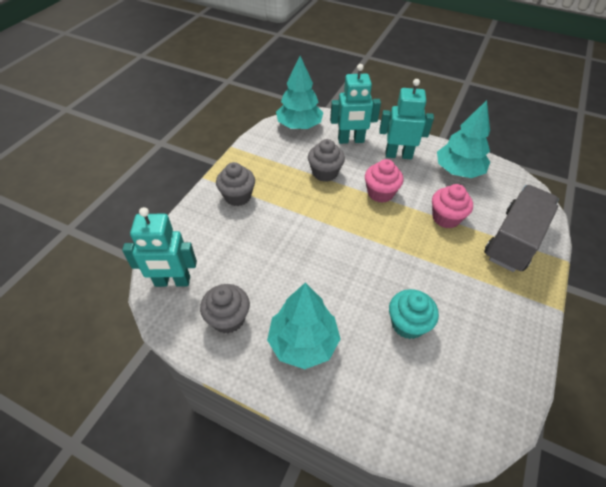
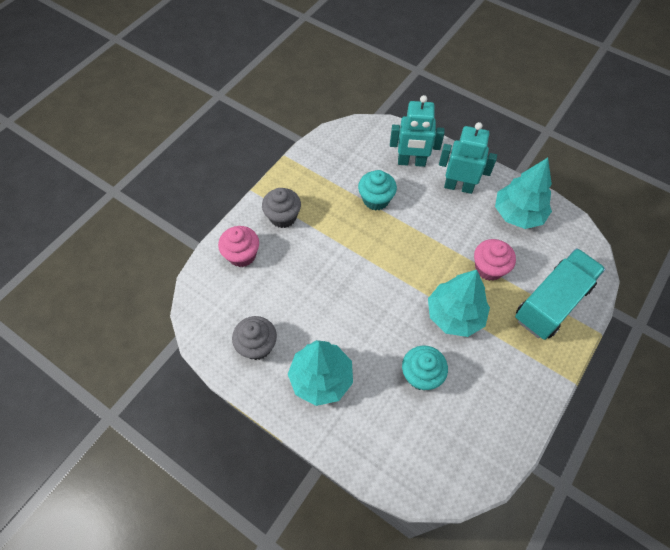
camera: 10 degrees right, 10 degrees up
(172, 282) = (211, 302): turquoise robot -> none
(299, 126) = (359, 137): turquoise tree -> turquoise tree (454, 315)
(325, 173) = (376, 200): grey cupcake -> turquoise cupcake
(380, 193) = (428, 231): pink cupcake -> pink cupcake (242, 255)
(514, 240) = (552, 303): grey truck -> turquoise truck

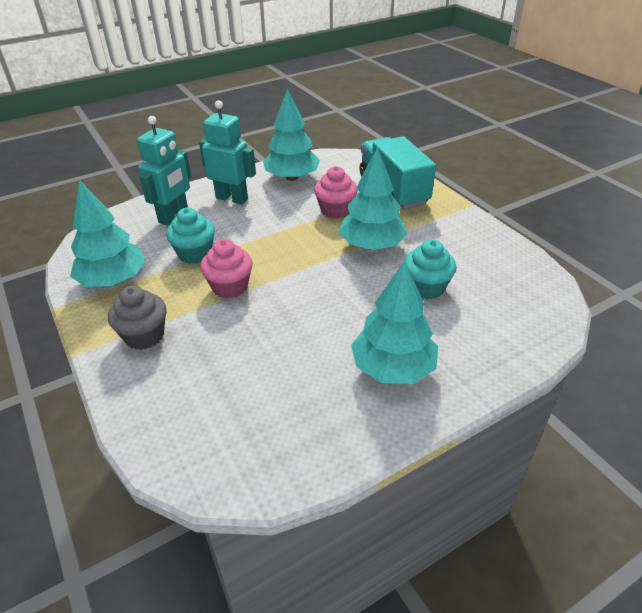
camera: 65 degrees left, 20 degrees down
(242, 255) = (164, 395): pink cupcake -> pink cupcake (230, 287)
(257, 346) = (314, 419): grey cupcake -> none
(323, 169) = (113, 280): none -> turquoise tree
(458, 186) = (232, 198): turquoise robot -> turquoise robot turned 75 degrees clockwise

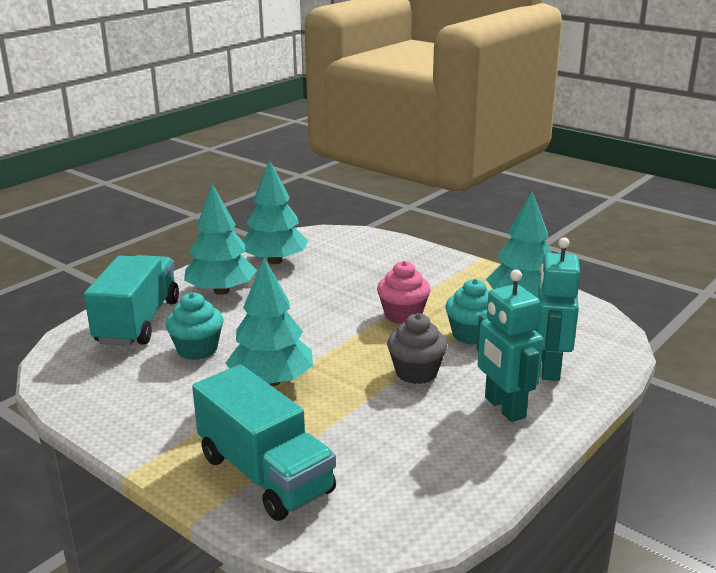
camera: 160 degrees right, 15 degrees down
(144, 336) = (440, 274): grey cupcake -> grey cupcake (416, 372)
(232, 198) = (504, 408): turquoise robot -> turquoise robot turned 60 degrees clockwise
(292, 178) = (447, 464): turquoise tree -> turquoise tree (275, 261)
(335, 210) = (341, 419): pink cupcake -> none
(485, 337) = (138, 322): none -> turquoise truck

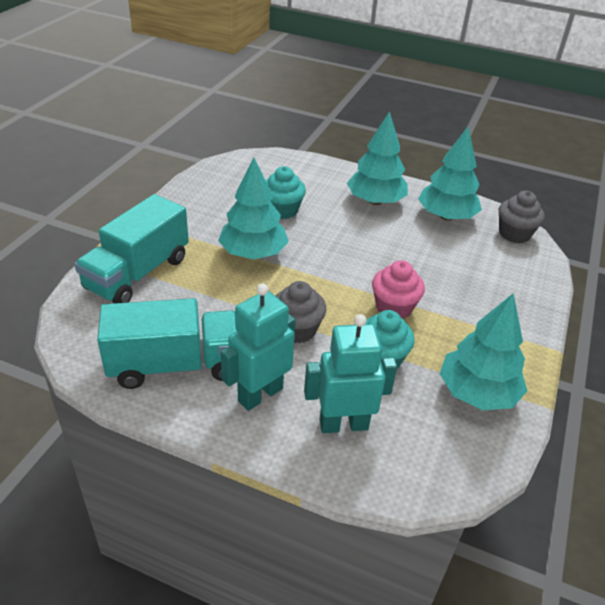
camera: 70 degrees right, 15 degrees up
(138, 322) = (308, 176): turquoise truck -> turquoise truck (175, 365)
(323, 237) = (514, 234): none -> grey cupcake

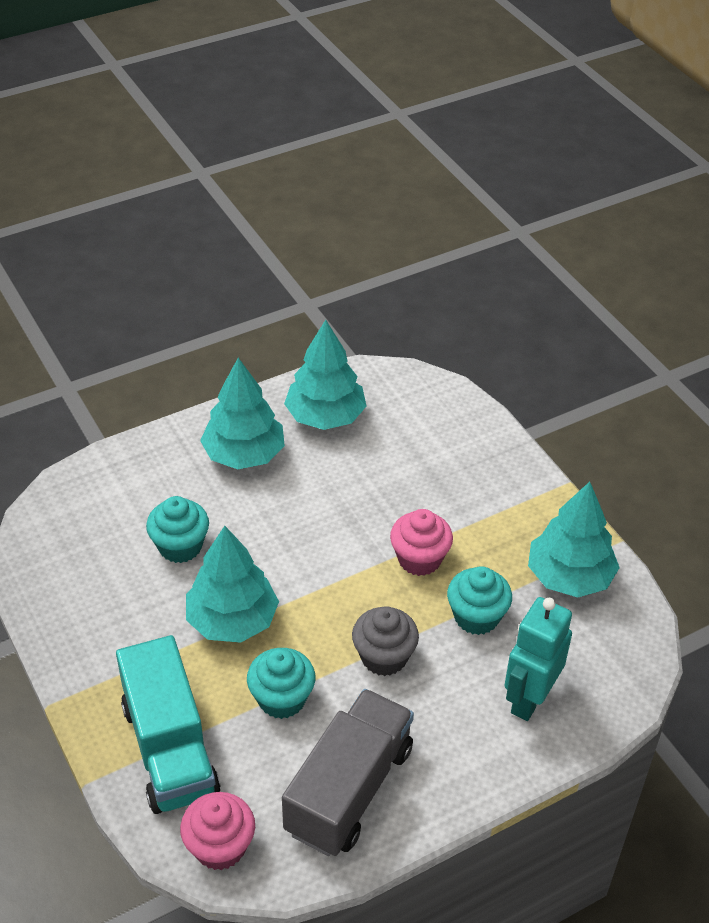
camera: 50 degrees left, 5 degrees up
(83, 327) = (220, 846): none -> pink cupcake
(175, 365) = (349, 789): turquoise truck -> grey truck
(217, 300) = (282, 699): none -> turquoise cupcake
(260, 394) = (444, 740): turquoise robot -> none
(514, 234) = (401, 387): grey cupcake -> none

